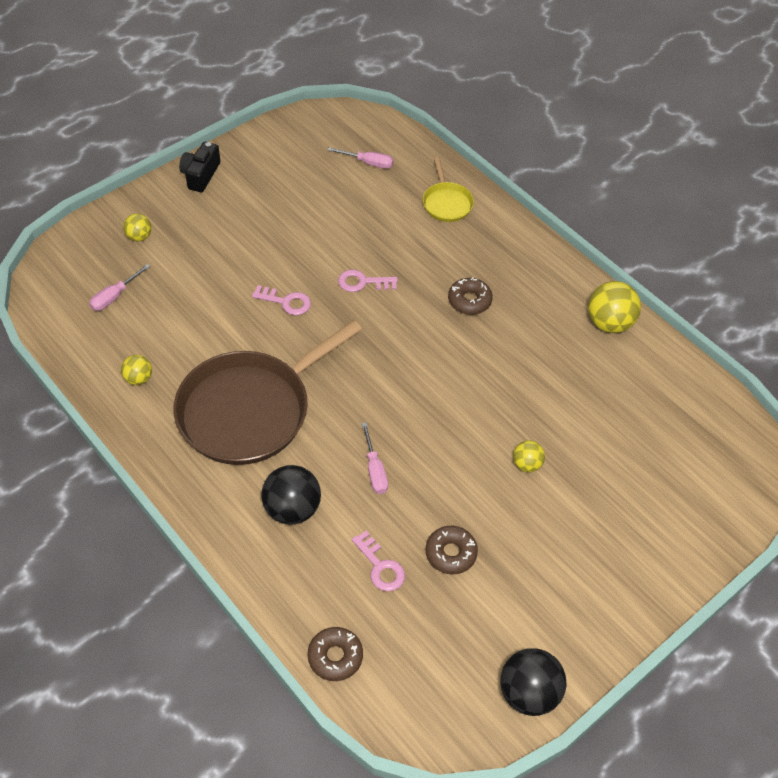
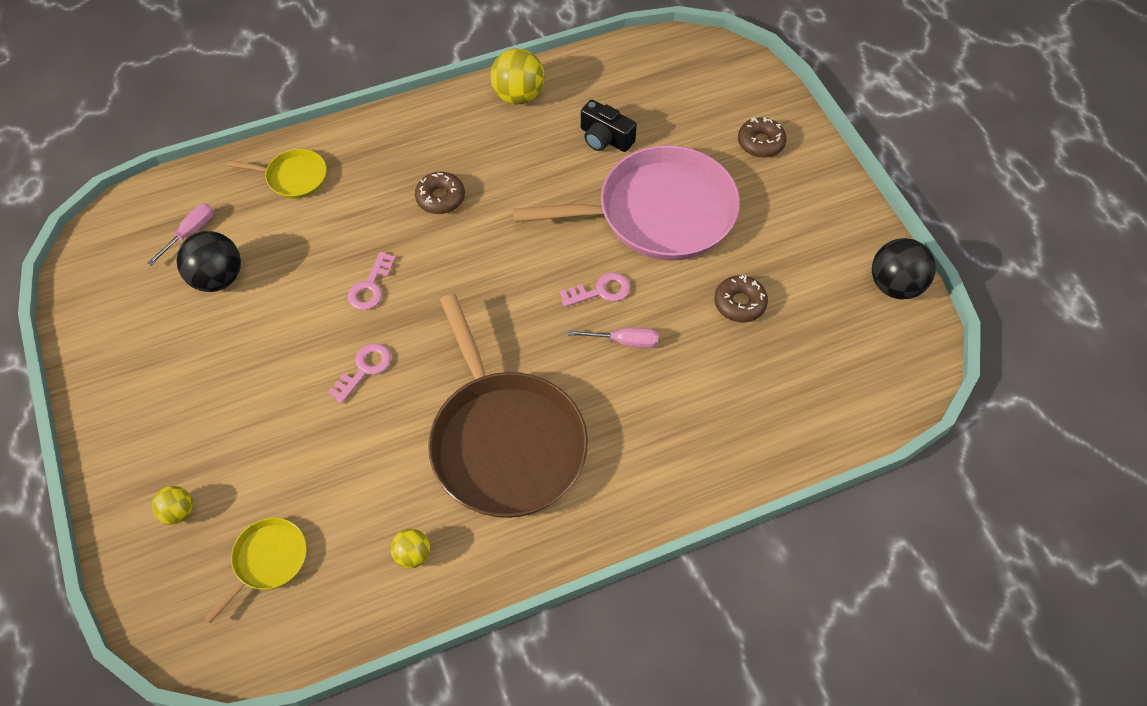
camera: 70 degrees left, 5 degrees up
(114, 296) = (268, 560): pink screwdriver -> yellow pan
(200, 175) = (107, 417): black camera -> black camera (605, 138)
(292, 509) = (648, 430): black ball -> black ball (217, 278)
(335, 657) = (828, 432): brown donut -> brown donut (760, 143)
(380, 566) = (738, 367): pink key -> pink key (601, 291)
(527, 464) = (659, 212): yellow ball -> pink pan

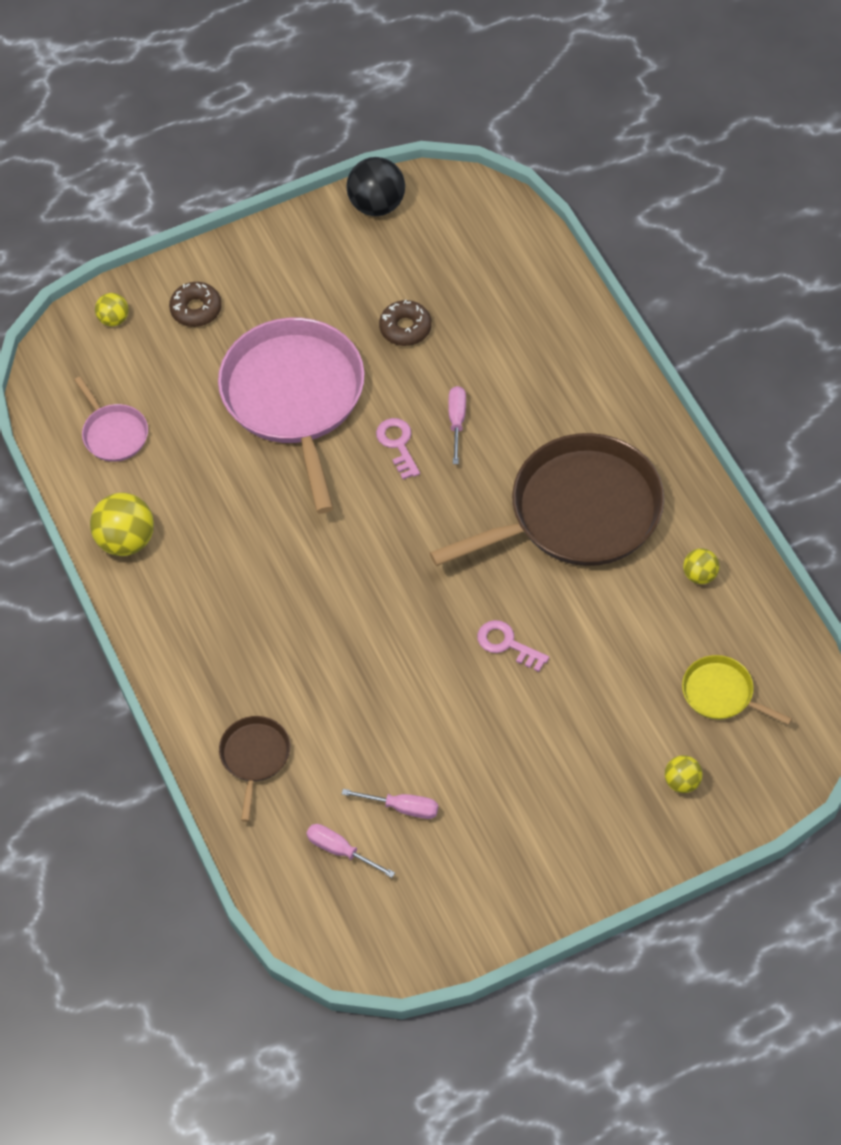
camera: 90 degrees left, 0 degrees up
(217, 278) = (402, 807): black ball -> pink screwdriver
(294, 177) = (255, 757): yellow pan -> brown pan
(370, 286) = (404, 654): pink key -> none
(440, 198) = (281, 602): brown donut -> none
(605, 138) = (191, 451): black camera -> none
(627, 87) = (114, 434): none -> pink pan
(749, 87) = (114, 319): none -> yellow ball

